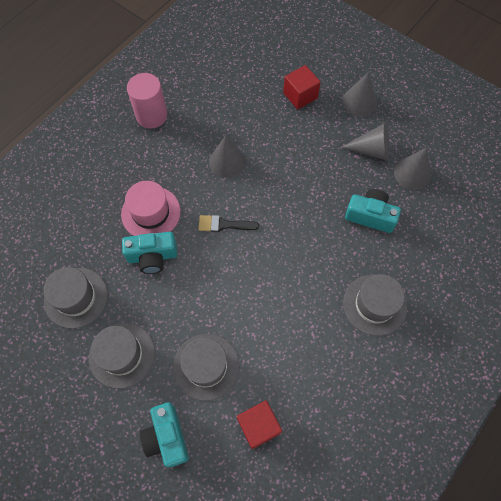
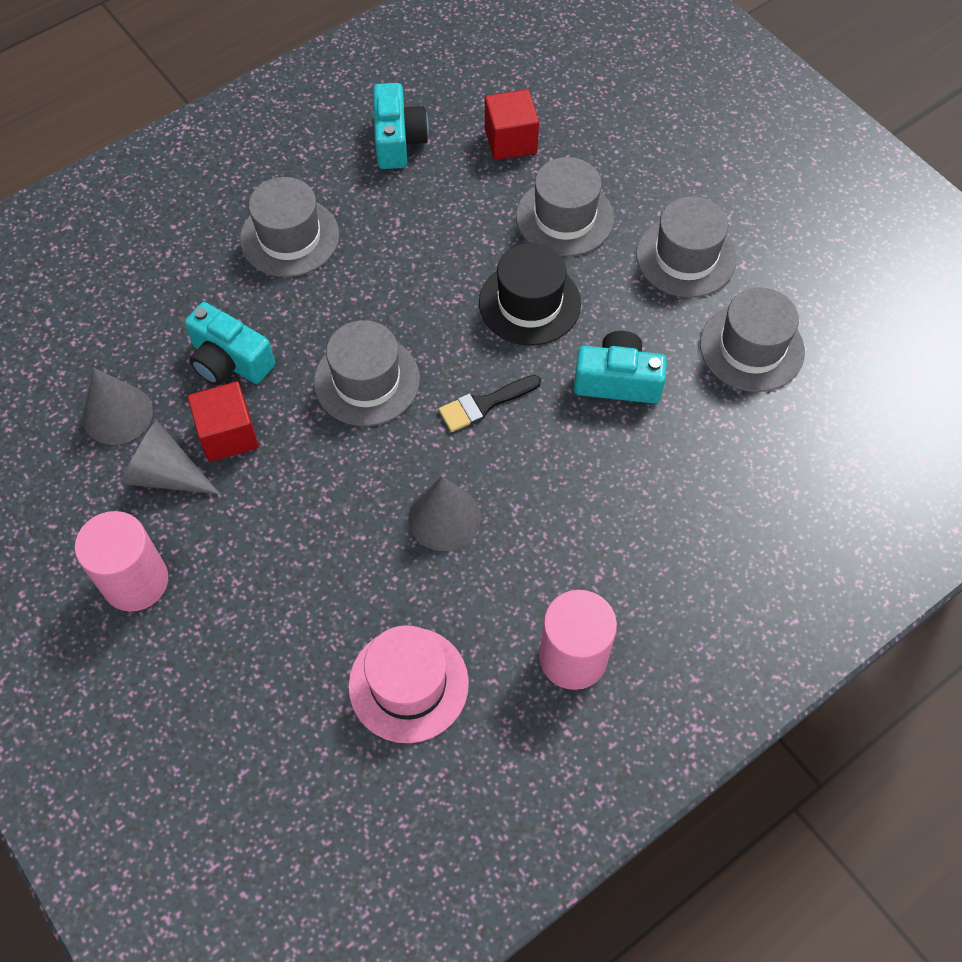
camera: 165 degrees left, 5 degrees down
(151, 213) = (608, 454): pink hat -> pink hat (408, 684)
(167, 437) = (635, 155): turquoise camera -> turquoise camera (398, 140)
(214, 295) = (529, 303): none -> black hat
(223, 224) = (484, 404): black brush -> black brush turned 135 degrees clockwise
(291, 223) = (366, 380): none -> grey hat
(300, 95) = (248, 626): red cube -> red cube (228, 434)
(359, 102) = (135, 581): grey cone -> pink cylinder

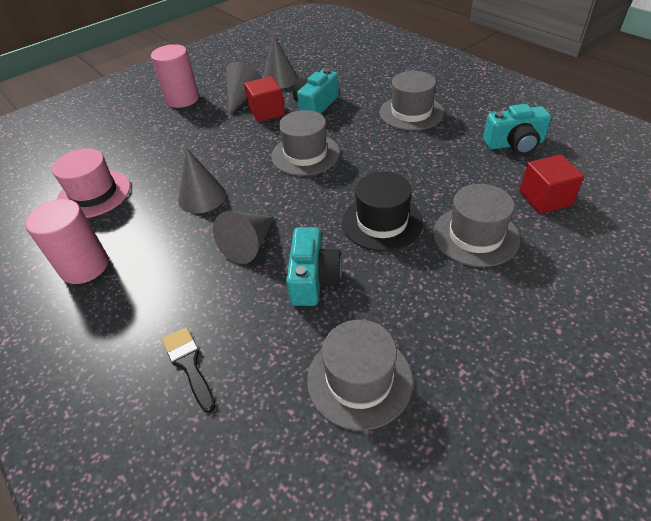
camera: 90 degrees right, 15 degrees down
(484, 404) = (289, 206): black brush -> black brush (189, 364)
(553, 451) = (249, 245): none -> grey cone
(685, 257) = (458, 322): grey hat -> none

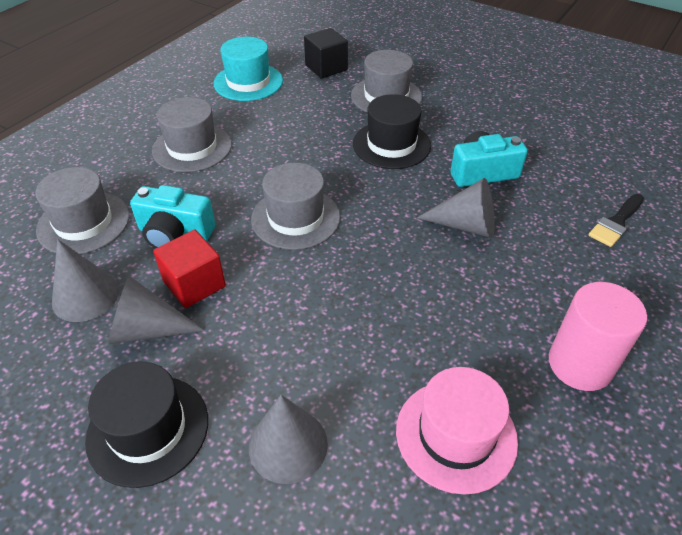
camera: 110 degrees left, 0 degrees up
(182, 99) = (148, 429): pink cylinder -> black hat
(202, 197) = (409, 292): grey cone -> grey cone (288, 445)
(359, 379) = (557, 134): grey hat -> grey hat (83, 223)
(514, 144) = (248, 82): turquoise camera -> turquoise hat
(545, 198) = (326, 68): red cube -> black cube

